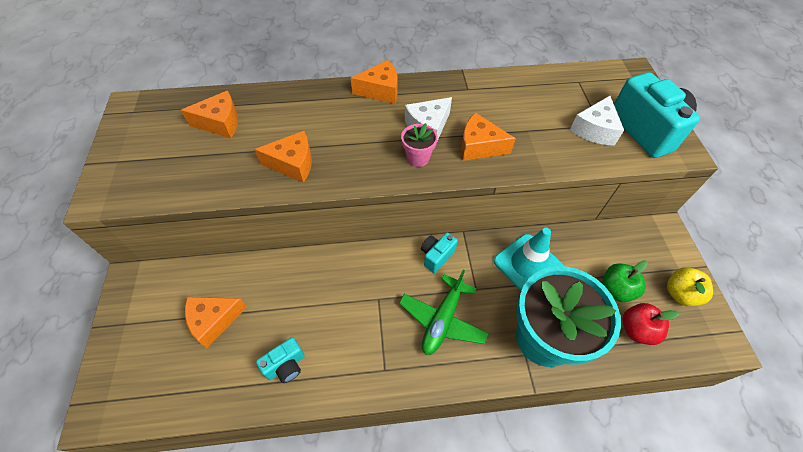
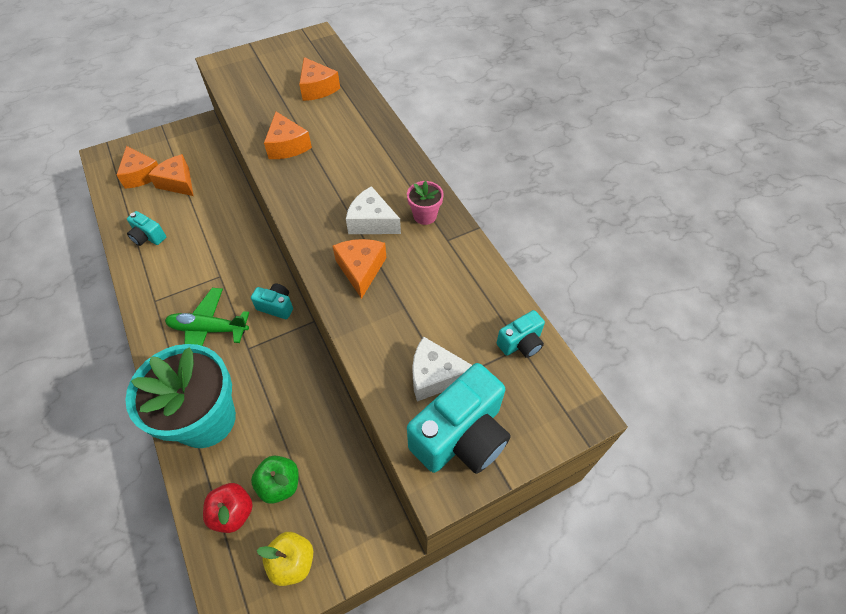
camera: 70 degrees right, 0 degrees up
(380, 90) = (408, 172): orange cheese -> orange cheese (141, 175)
(418, 158) = (325, 225): pink flower pot -> pink flower pot (425, 215)
(528, 264) = (289, 388): turquoise traffic cone -> none
(576, 80) = (521, 343): none -> turquoise camera

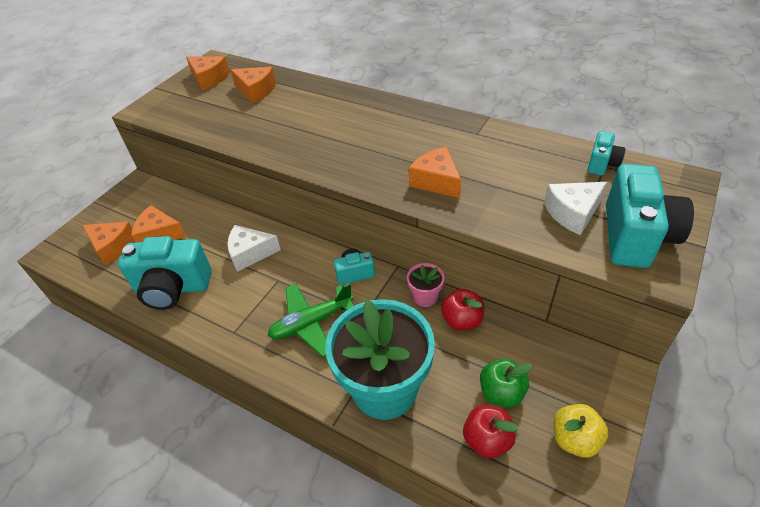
camera: 30 degrees left, 10 degrees down
(148, 237) = (173, 288): turquoise camera -> turquoise camera, size x1.97
(287, 146) = (275, 136): orange cheese -> orange cheese (209, 79)
(312, 403) = (462, 320): none -> red apple
(372, 222) = (407, 149): white cheese -> white cheese (250, 253)
(425, 215) = (442, 127): pink flower pot -> pink flower pot (425, 297)

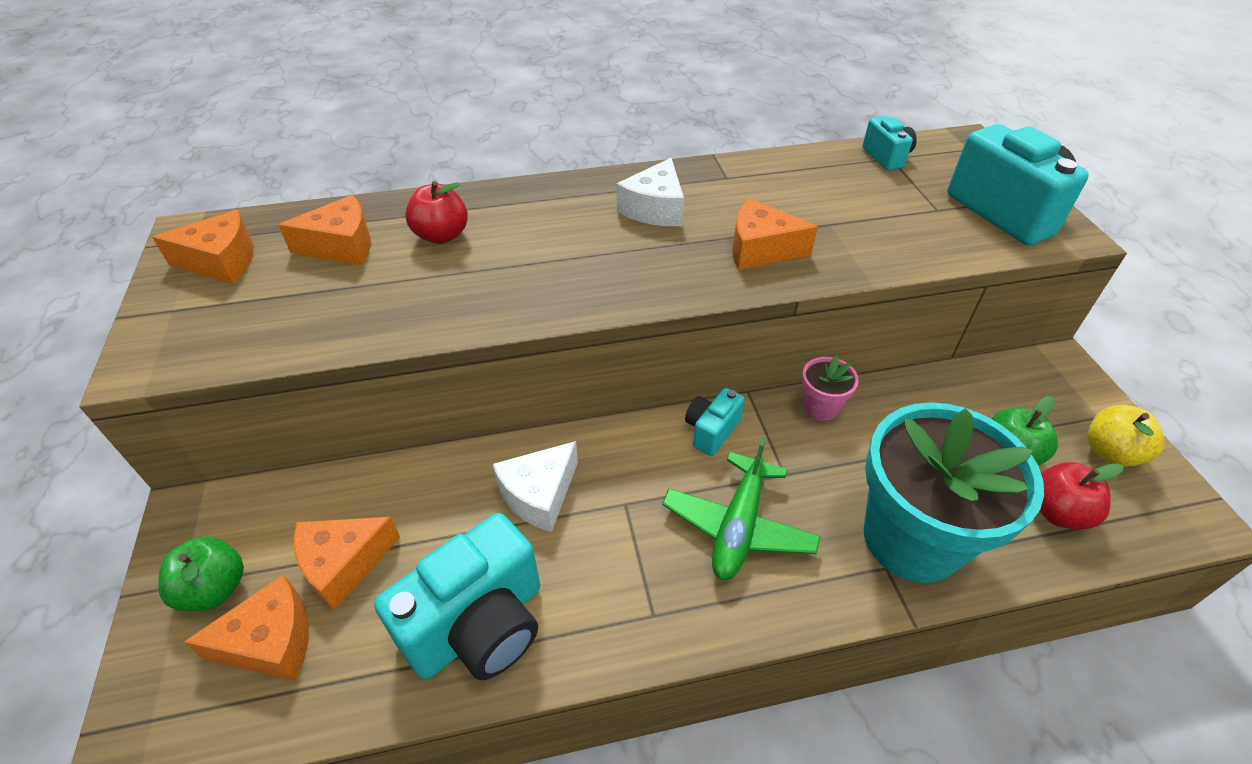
camera: 45 degrees left, 0 degrees up
(117, 217) = (215, 589): none -> green apple
(462, 320) = (885, 408): red apple -> red apple (441, 235)
(572, 213) = (930, 216): white cheese -> white cheese (655, 209)

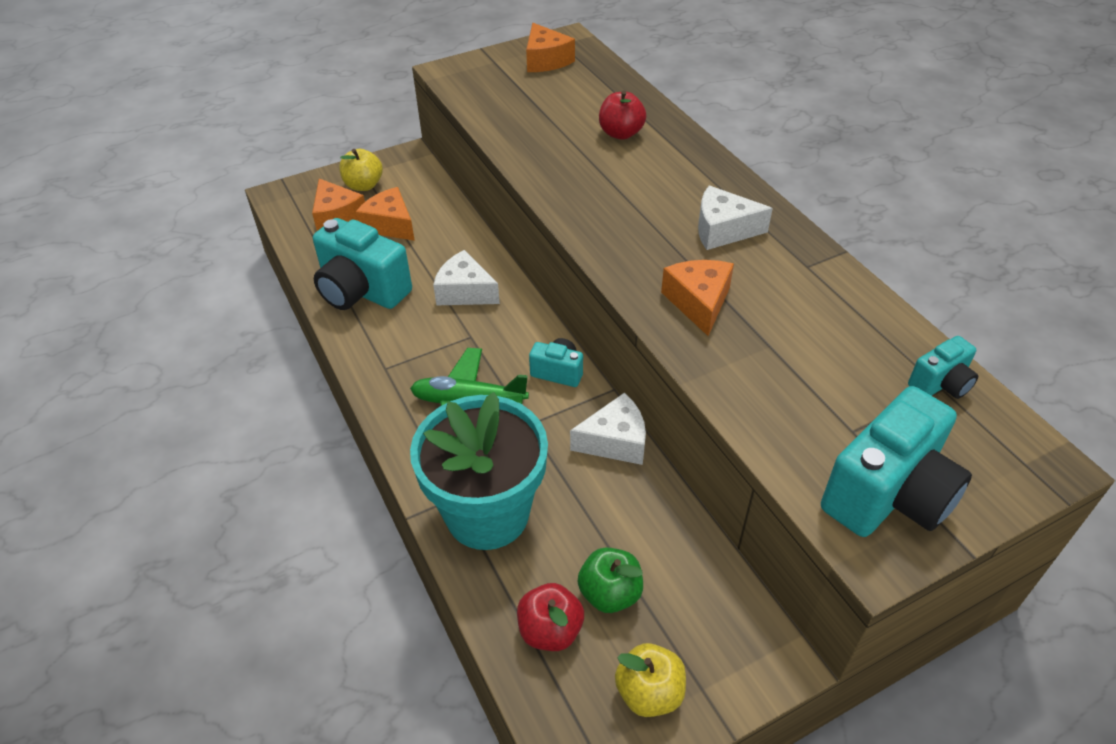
camera: 75 degrees right, 0 degrees up
(215, 589) = (364, 185): green apple -> yellow apple
(342, 246) = (585, 97): orange cheese -> none
(820, 407) = (615, 441): pink flower pot -> white cheese

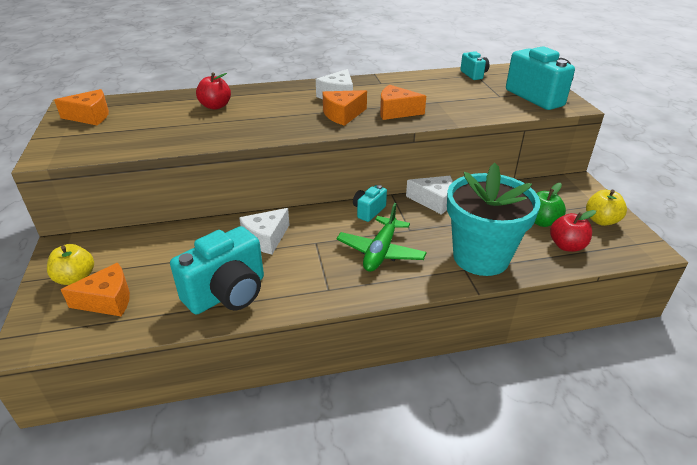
camera: 75 degrees left, 10 degrees down
(390, 225) = (151, 268): orange cheese -> orange cheese (343, 115)
(615, 441) = (433, 201): white cheese -> white cheese turned 105 degrees clockwise

